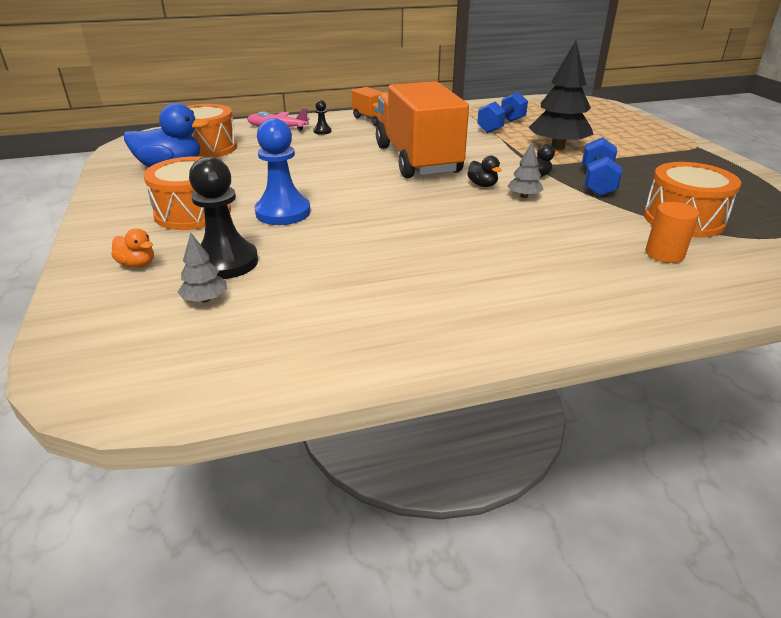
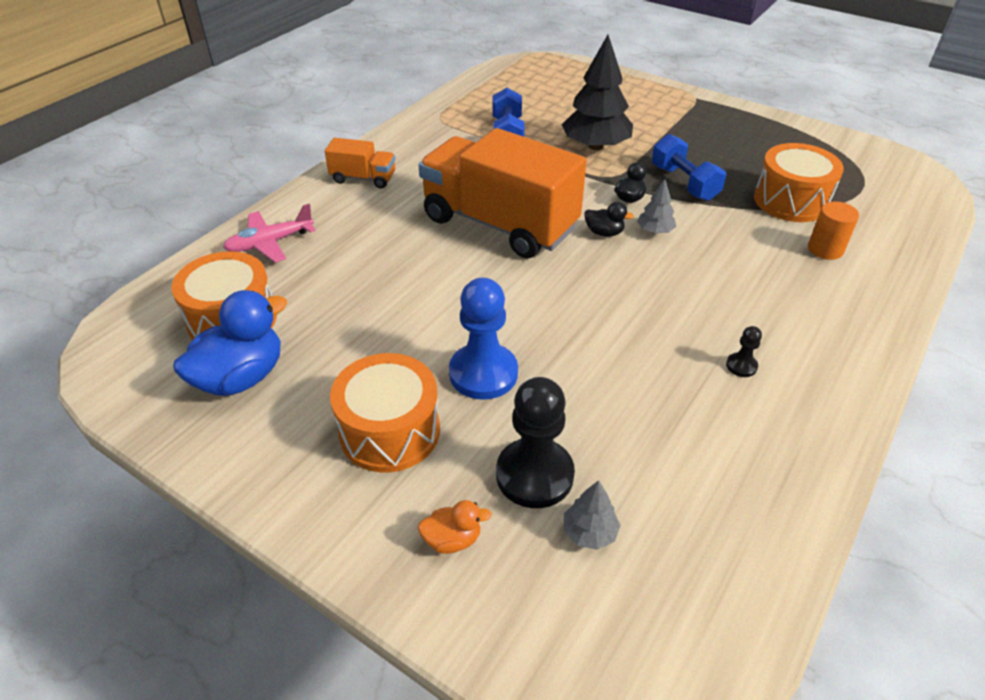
camera: 40 degrees left, 10 degrees up
(322, 131) = (333, 224): black pawn -> black pawn (741, 366)

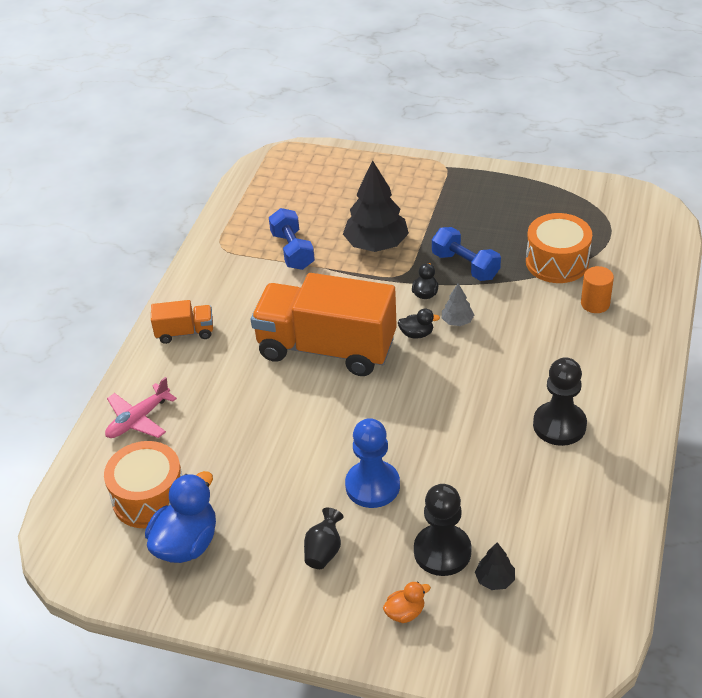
camera: 15 degrees left, 0 degrees up
(390, 431) = (324, 551): orange drum -> black vase
(589, 532) = (494, 579): grey tree -> black tree
(741, 366) = (559, 425): black pawn -> black pawn, size x2.26

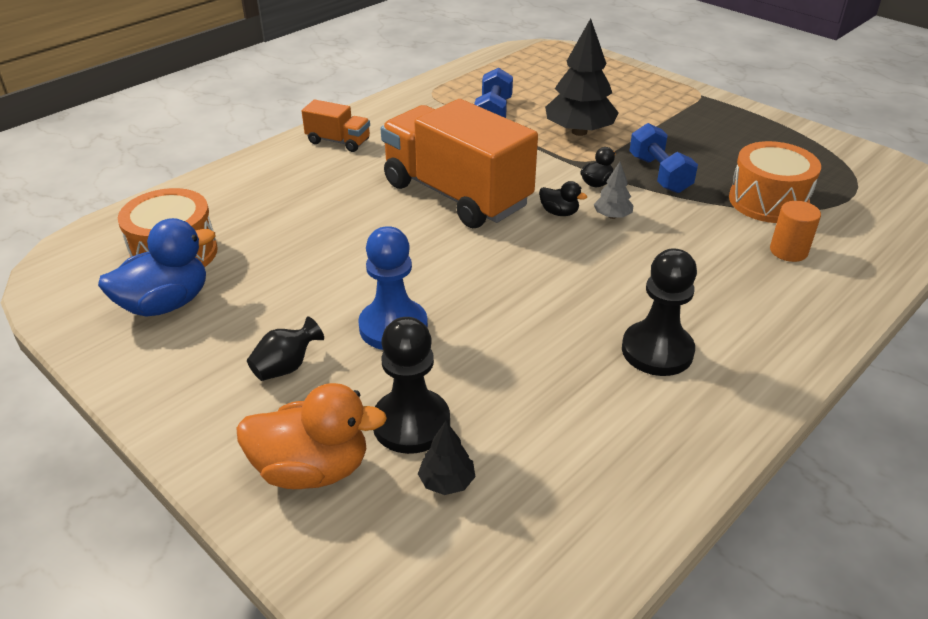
camera: 25 degrees right, 5 degrees down
(138, 420) = (231, 190): pink plane -> none
(405, 612) = (312, 469): orange duck -> orange duck, size x2.04

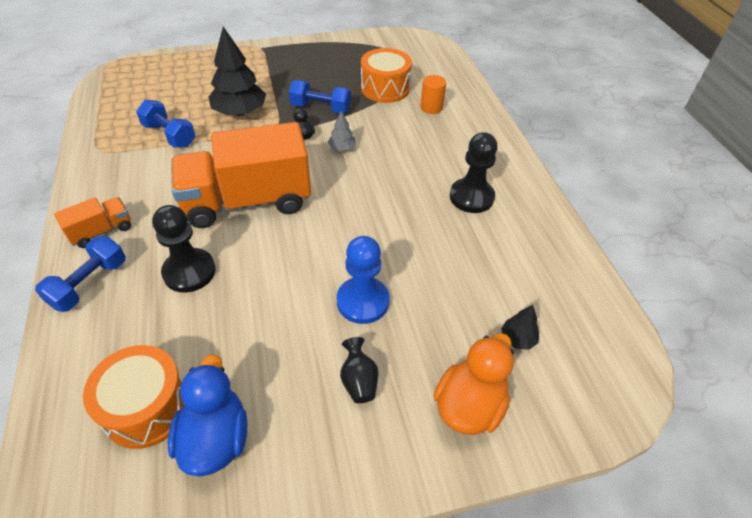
camera: 60 degrees left, 10 degrees up
(277, 165) = (89, 284): none -> blue dumbbell
(411, 423) = (460, 334): black pawn -> black pawn (189, 272)
(559, 213) = (316, 167): black duck -> none

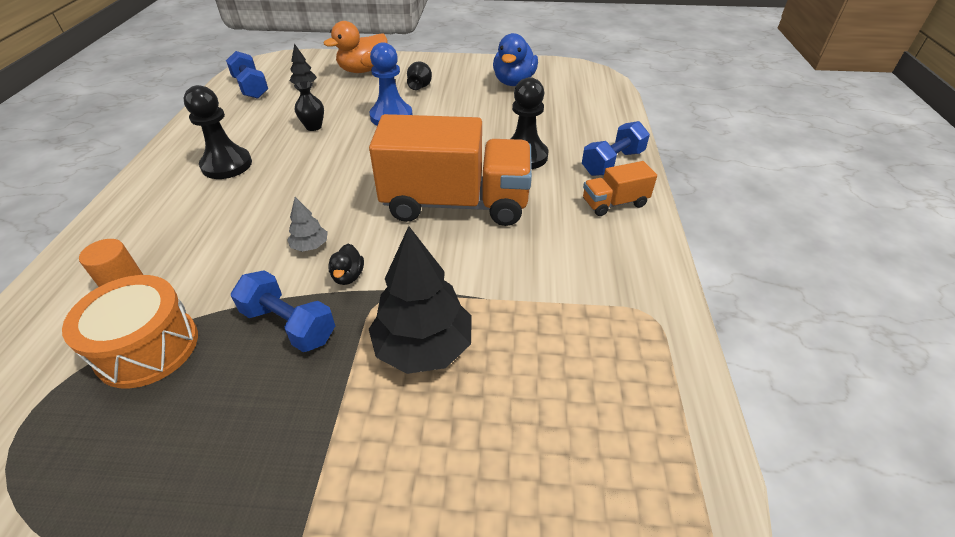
camera: 160 degrees left, 5 degrees down
(147, 407) = (555, 97): orange drum -> none
(169, 135) = (545, 321): blue dumbbell -> blue dumbbell (251, 87)
(438, 263) = (313, 127): none -> black vase

